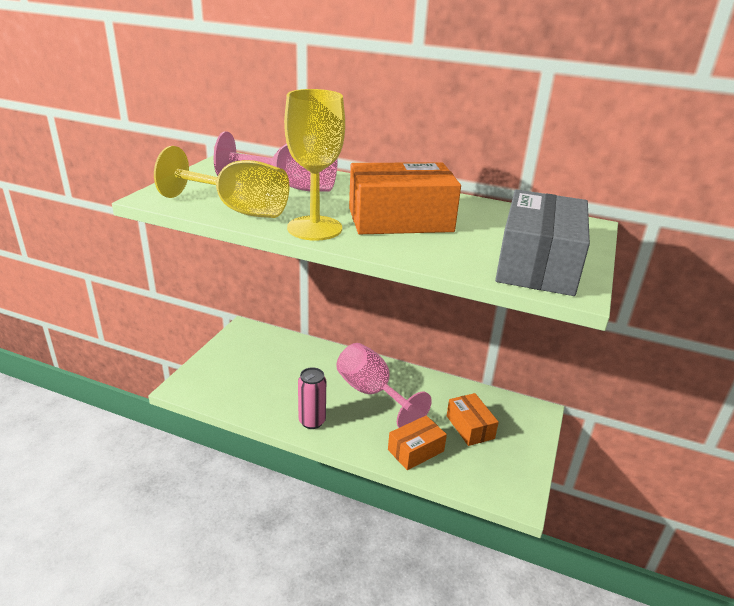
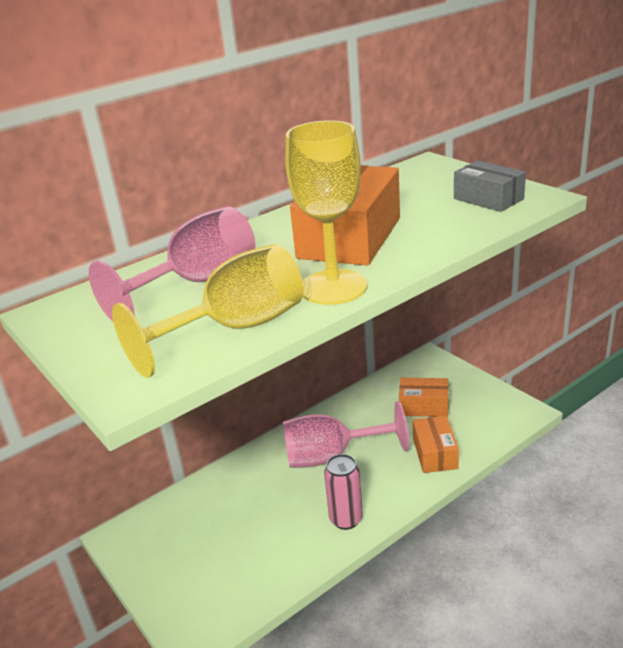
camera: 55 degrees left, 0 degrees up
(537, 264) = (488, 199): grey box -> grey box, size x0.56

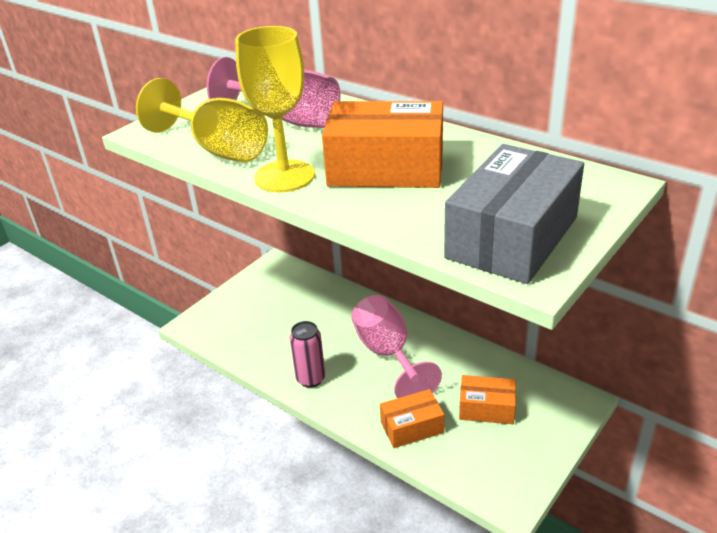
camera: 75 degrees right, 5 degrees up
(424, 406) = (486, 408): orange box -> orange box turned 75 degrees counterclockwise
(488, 199) = (512, 237): grey box -> grey box, size x1.78

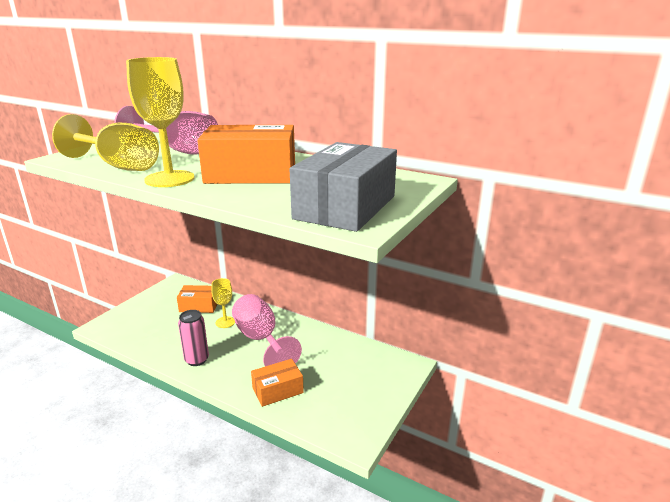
camera: 10 degrees left, 10 degrees down
(342, 326) = (225, 322): none -> yellow goblet
(486, 408) = (337, 373): orange box -> orange box (199, 306)

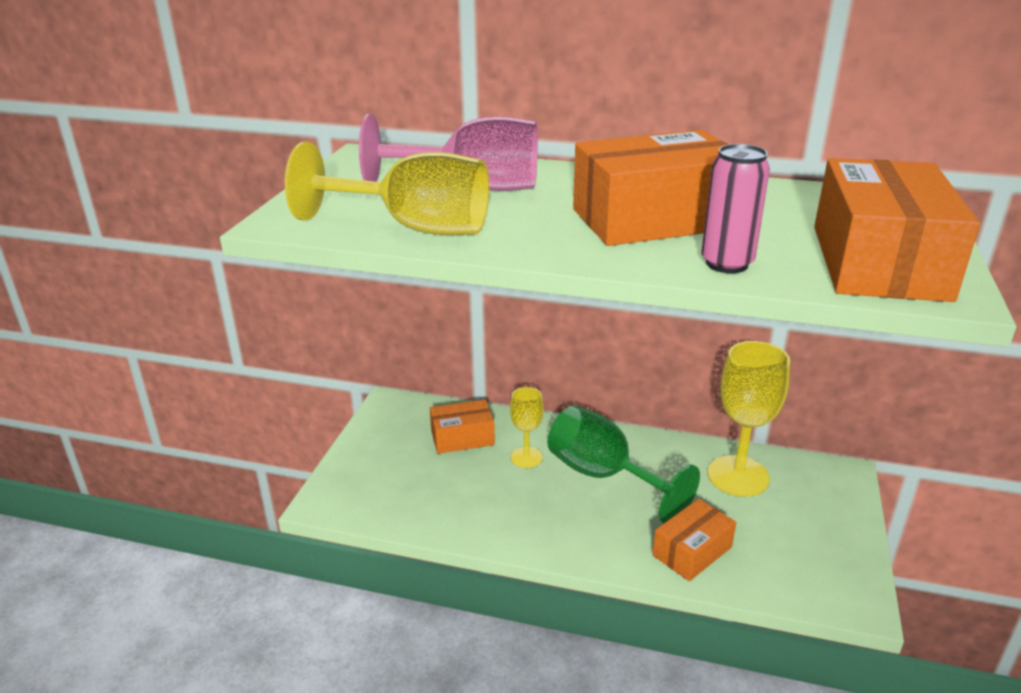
camera: 15 degrees left, 5 degrees up
(169, 179) = (540, 243): yellow goblet -> yellow goblet (738, 476)
(197, 360) = (531, 528): pink can -> pink can (727, 264)
(260, 339) = (604, 476): pink goblet -> green goblet
(345, 207) = (878, 262): grey box -> orange box

